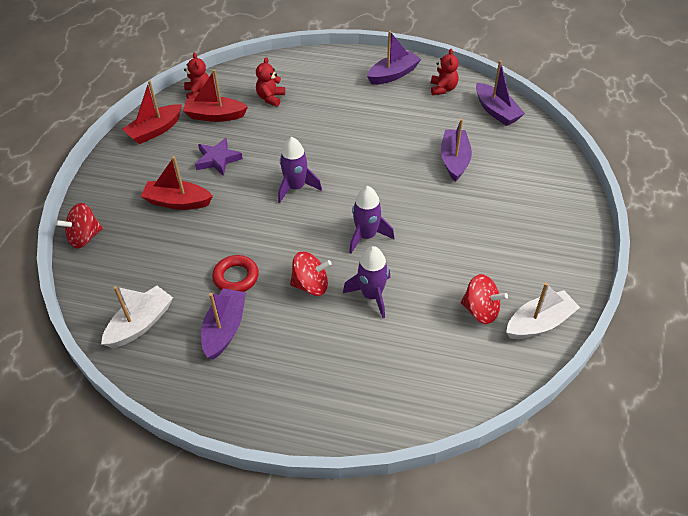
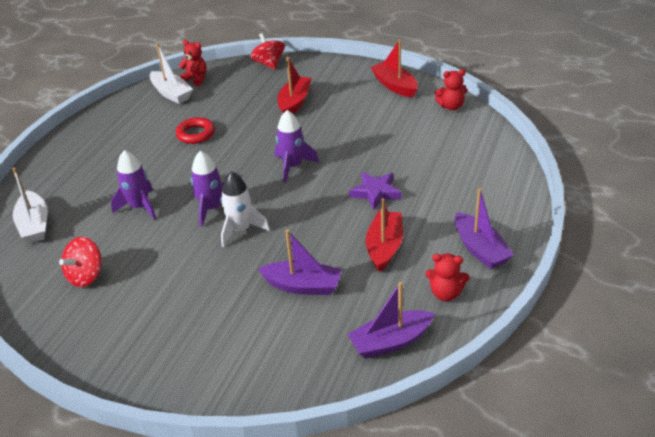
camera: 100 degrees right, 10 degrees down
(215, 116) = (412, 117): red boat -> red boat (384, 247)
(218, 159) = (345, 121): purple star -> purple star (375, 193)
(225, 329) = (146, 130): purple boat -> none
(270, 98) = (438, 151): red teddy bear -> red teddy bear (196, 79)
(311, 285) = (168, 173): red spinning top -> none
(394, 209) = (241, 230): none -> white rocket
(539, 323) = (49, 316): white boat -> white boat (34, 225)

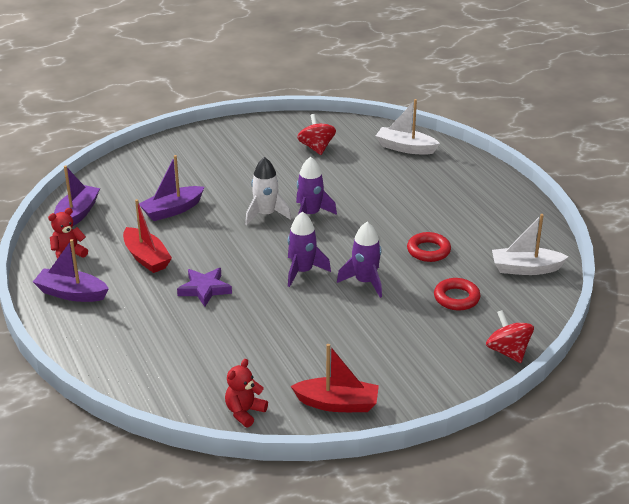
camera: 130 degrees right, 5 degrees down
(140, 207) = (361, 189): purple rocket -> purple rocket (365, 282)
(196, 79) = (537, 293): red teddy bear -> none
(239, 100) = (456, 298): none -> red ring
(269, 64) = (508, 351): red spinning top -> red spinning top turned 135 degrees counterclockwise
(294, 102) = (402, 325): red boat -> none

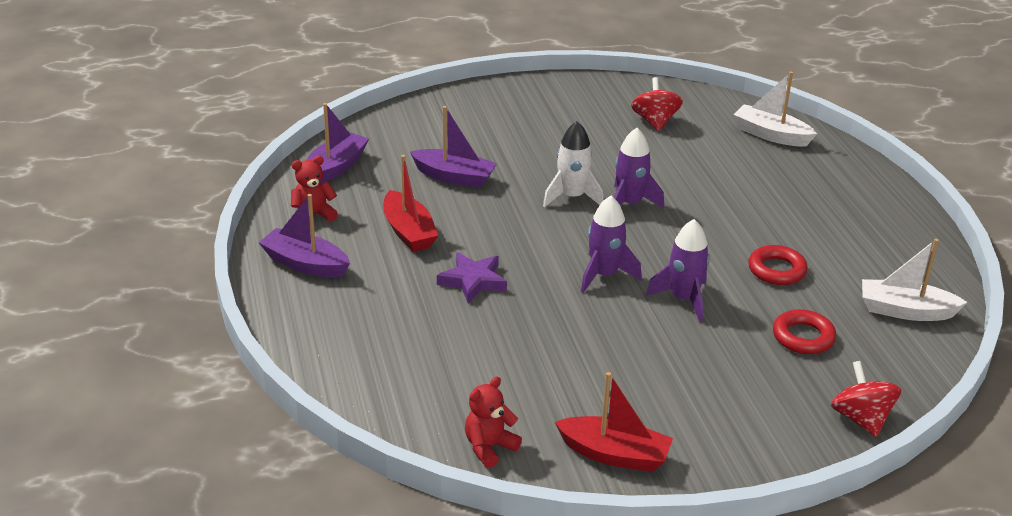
camera: 10 degrees right, 0 degrees up
(172, 210) = (454, 177): purple boat -> purple boat turned 135 degrees counterclockwise

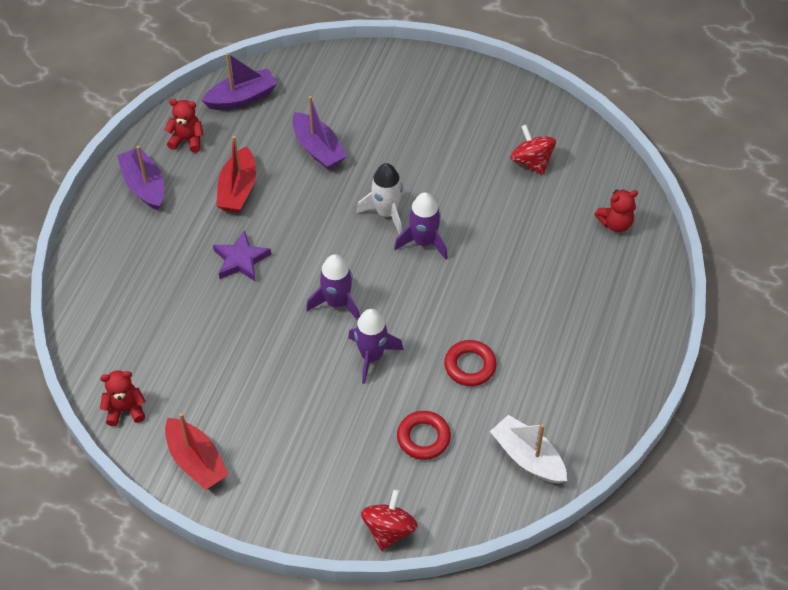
camera: 35 degrees right, 20 degrees up
(655, 121) = (531, 162): red spinning top -> red spinning top turned 60 degrees counterclockwise
(771, 135) = (615, 223): white boat -> red teddy bear

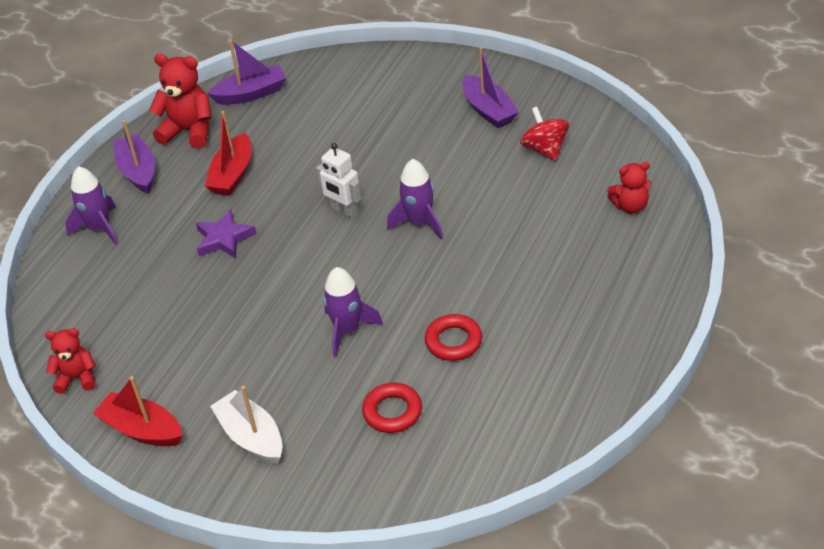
camera: 10 degrees right, 10 degrees down
(187, 140) = (189, 131): red teddy bear -> red teddy bear, size x1.60
(196, 461) = (142, 430): red boat -> red boat turned 150 degrees clockwise
(318, 149) = (321, 138): purple boat -> purple boat (489, 110)
(337, 303) = (318, 279): purple rocket -> purple rocket (99, 228)
(351, 229) = (344, 211): none -> white robot
(386, 213) = (383, 196): white rocket -> none
(389, 530) = (340, 504): red spinning top -> none
(528, 457) = (507, 434): white boat -> white boat (251, 437)

